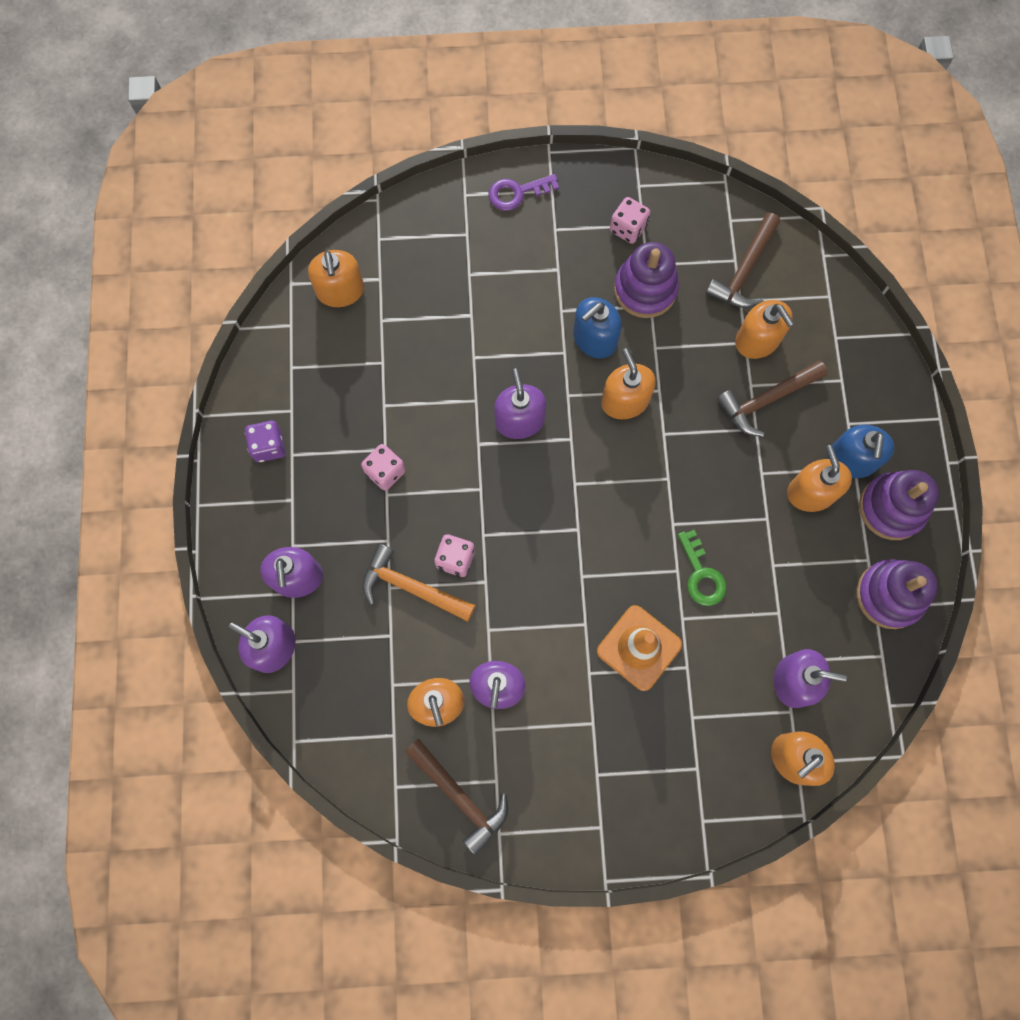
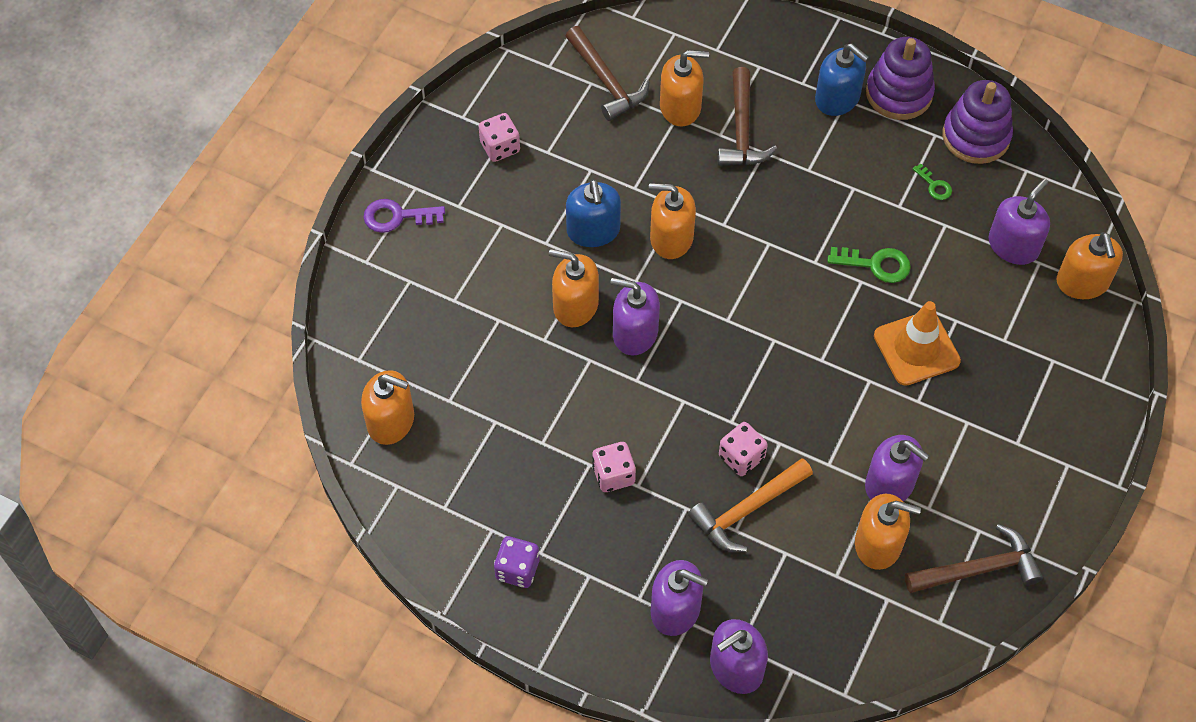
camera: 60 degrees left, 15 degrees down
(517, 193) = (397, 217): purple key -> purple key turned 75 degrees clockwise
(645, 289) = (571, 165): purple stacking toy -> none
(811, 492) = (849, 143): orange soap dispenser -> orange soap dispenser (575, 305)
(813, 584) = (934, 185): none -> green key

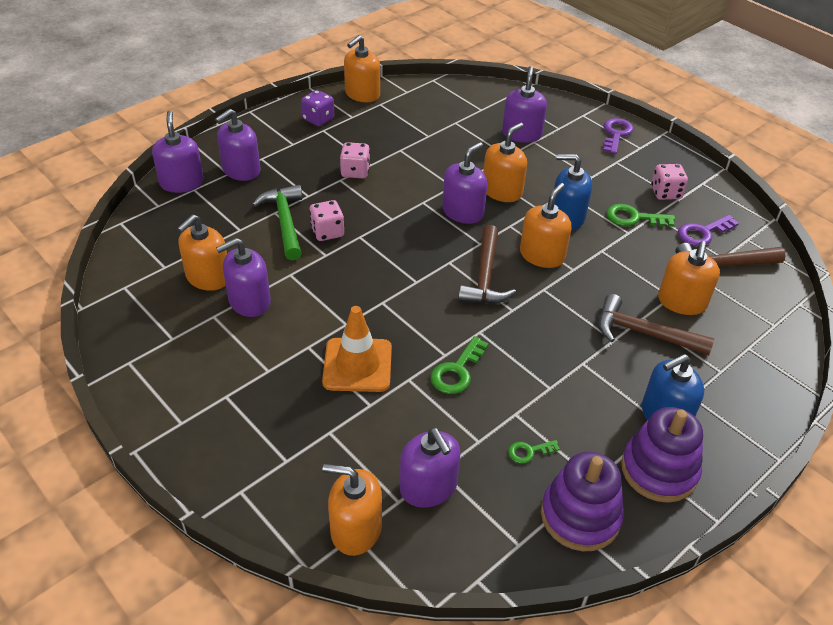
camera: 110 degrees right, 15 degrees down
(391, 421) = (453, 98): orange soap dispenser -> orange soap dispenser (362, 94)
(443, 317) = (521, 134): none -> purple soap dispenser
(558, 104) = (703, 233): none -> purple key
(562, 169) = (633, 218): none -> green key
(747, 510) = (285, 222): orange hammer -> green hammer
(978, 569) = (143, 324): brown hammer -> brown hammer (485, 276)

